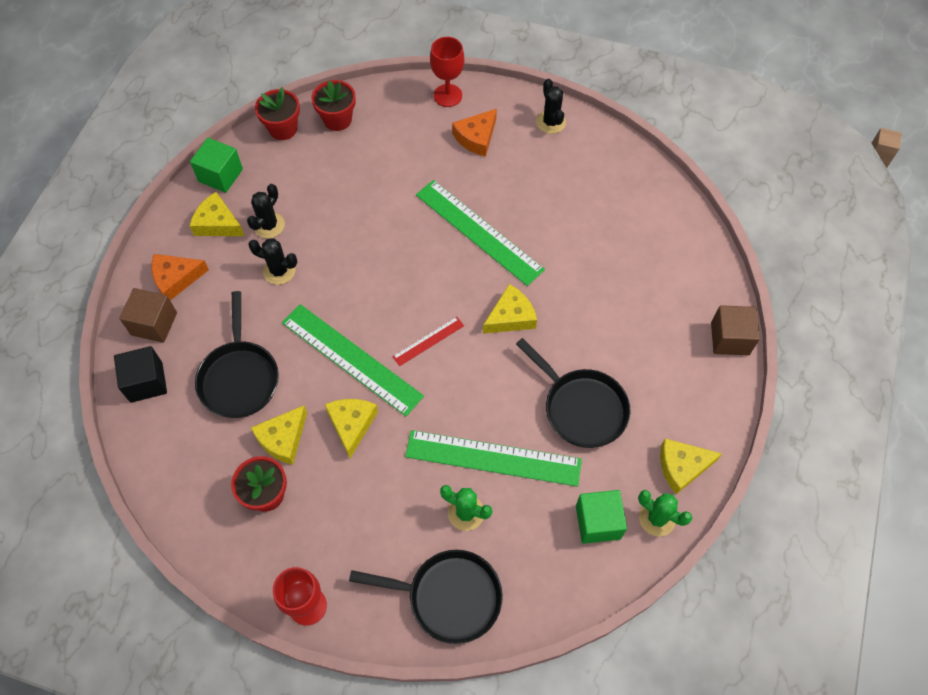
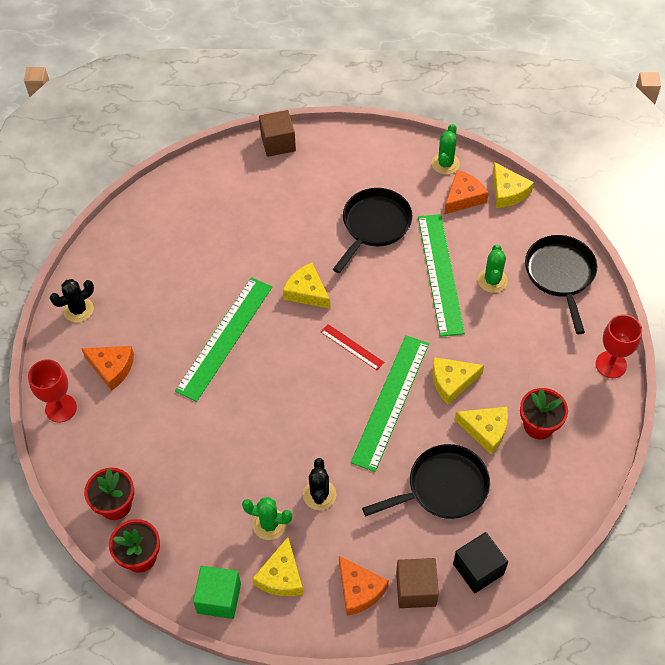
camera: 105 degrees left, 5 degrees down
(269, 225) = (269, 524): black cactus -> green cactus
(598, 522) = (463, 197): green cube -> orange cheese
(682, 467) = (399, 156): yellow cheese -> yellow cheese (507, 192)

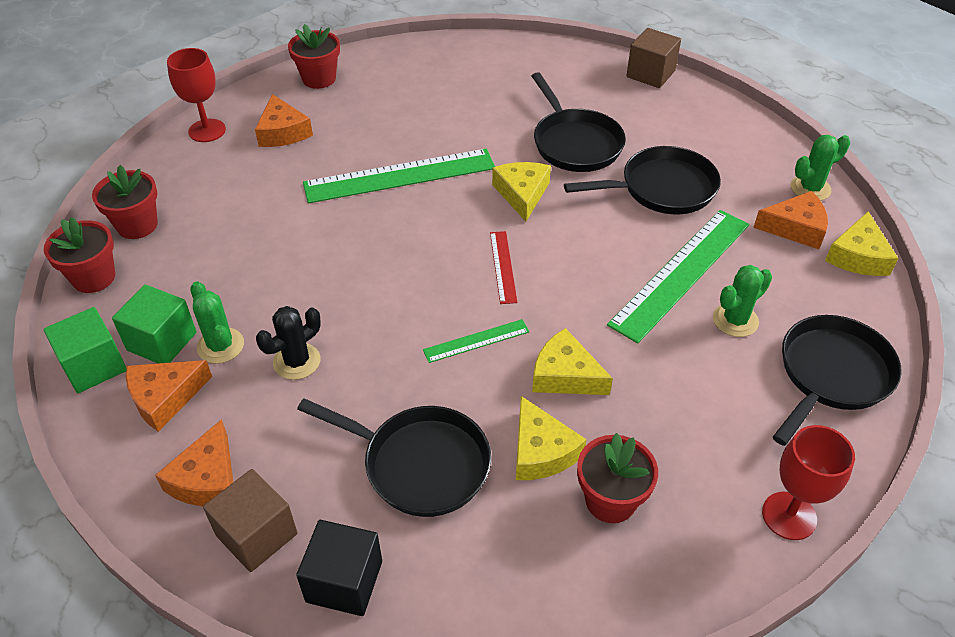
camera: 45 degrees right, 10 degrees down
(78, 310) = (319, 79): black cactus -> red flower pot
(235, 552) = (162, 341): none -> green cube
(281, 576) = (165, 398): yellow cheese -> orange cheese
(294, 231) = (575, 143): none -> black pan
(391, 401) = (476, 341): green ruler -> green ruler, size x0.48

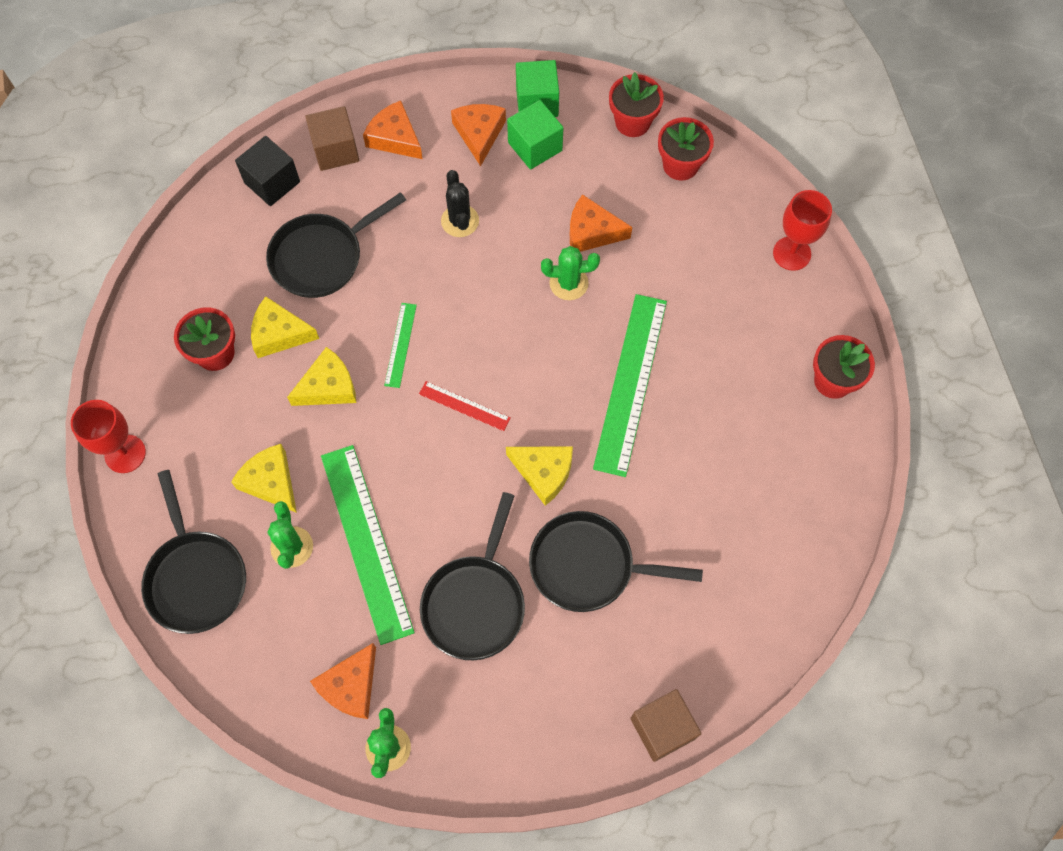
camera: 120 degrees right, 20 degrees up
(220, 346) = (507, 180): green cactus -> green cactus (568, 283)
(283, 132) = (754, 314): orange cheese -> orange cheese (592, 232)
(858, 256) = (283, 713): yellow cheese -> yellow cheese (271, 482)

